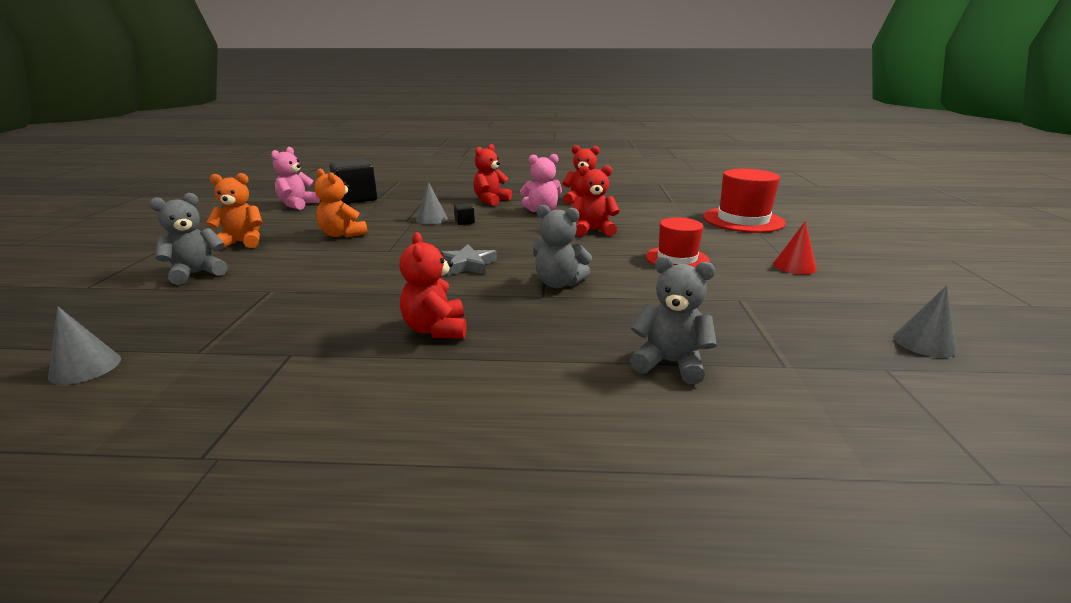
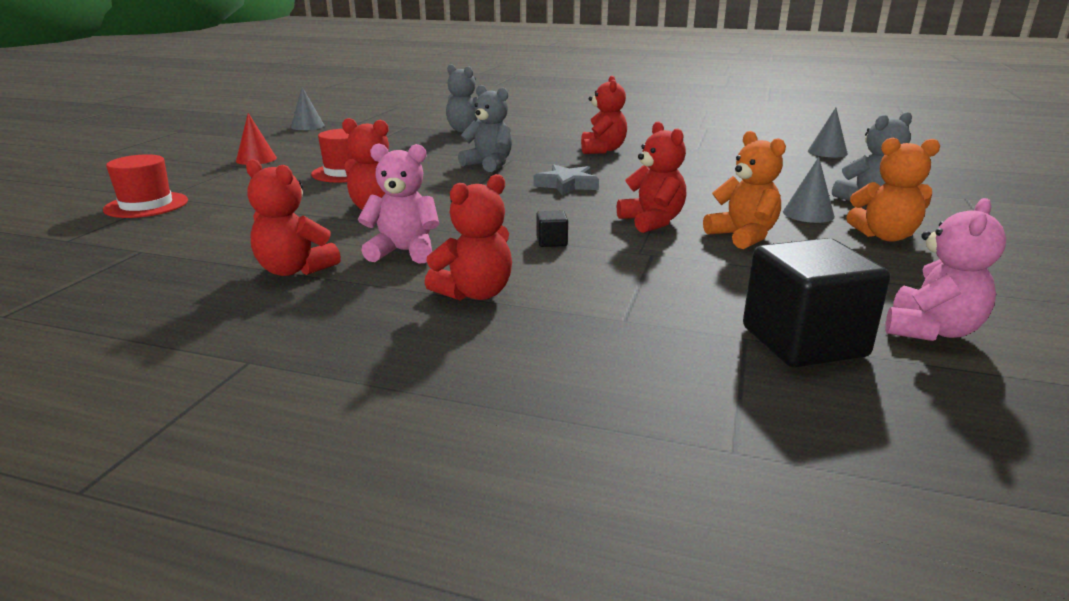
camera: 165 degrees left, 0 degrees up
(399, 238) = (652, 222): none -> red teddy bear
(432, 219) = (606, 253): grey cone -> grey cone (808, 214)
(743, 220) = (146, 205): red hat -> red hat, size x0.66

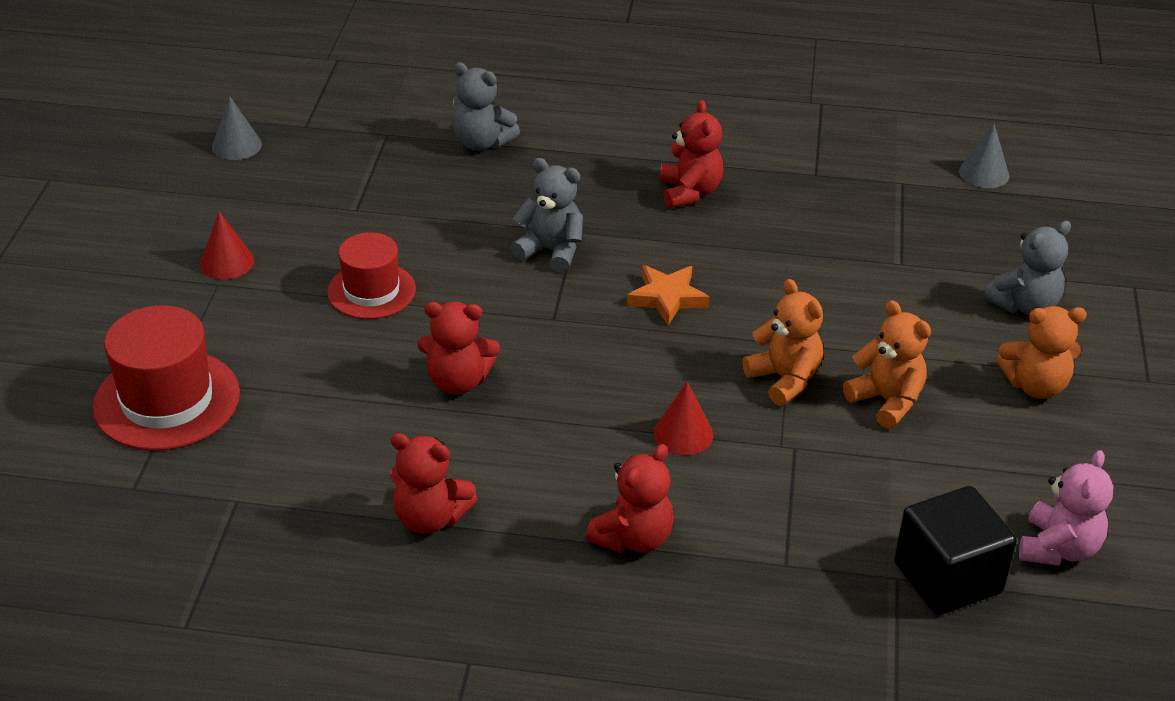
camera: 10 degrees left, 15 degrees up
(146, 205) = (167, 400): red hat -> red hat, size x1.52
(404, 252) = (530, 471): pink teddy bear -> none
(551, 242) = (683, 434): black cube -> red cone
(567, 185) = (667, 298): grey star -> orange star
(652, 222) = (784, 379): red teddy bear -> orange teddy bear
(808, 214) = (956, 343): grey cone -> none

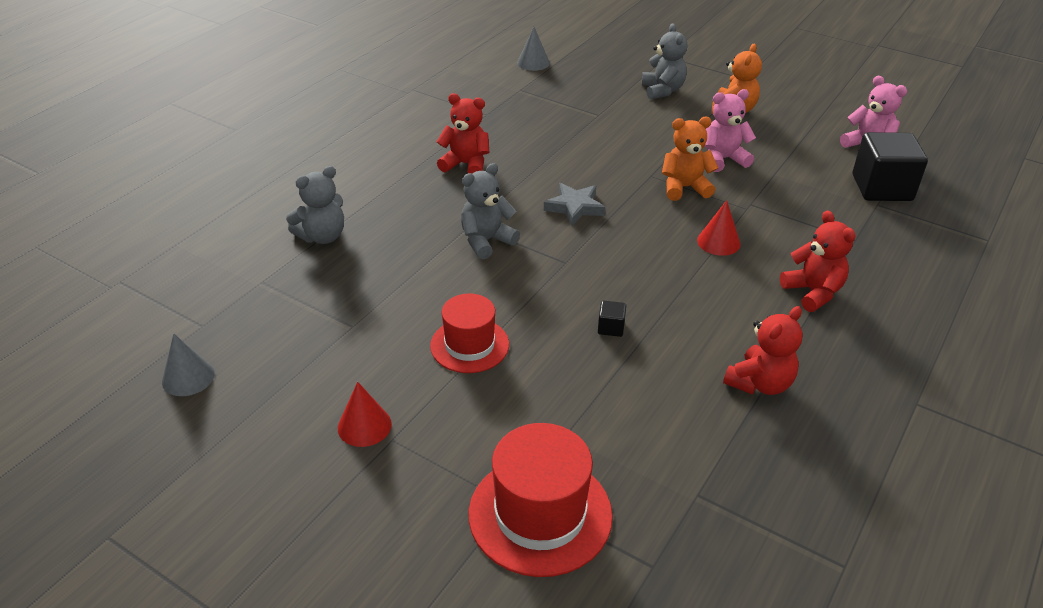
camera: 65 degrees left, 0 degrees up
(458, 381) = (611, 327): red teddy bear -> black cube
(667, 298) = (574, 207): orange star -> grey star
(886, 401) = (723, 159): orange teddy bear -> pink teddy bear

